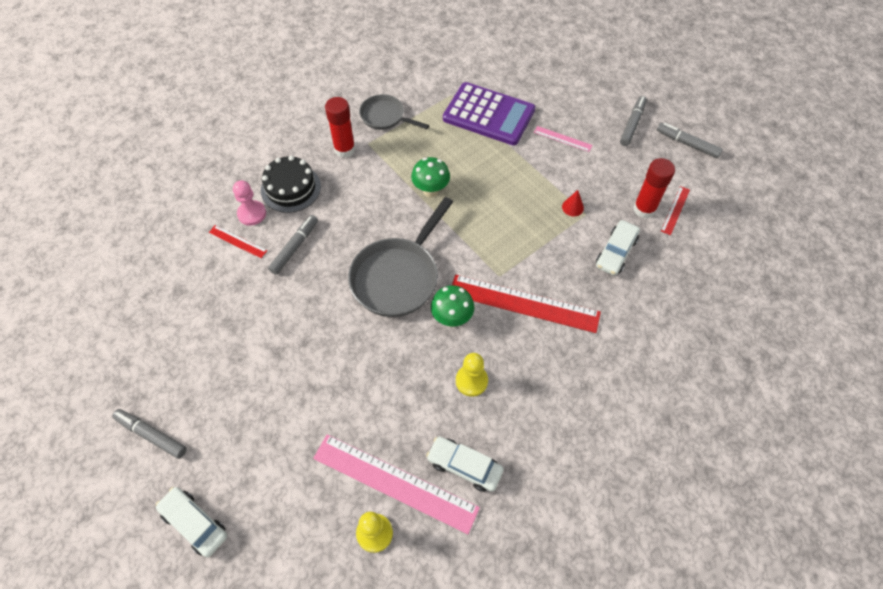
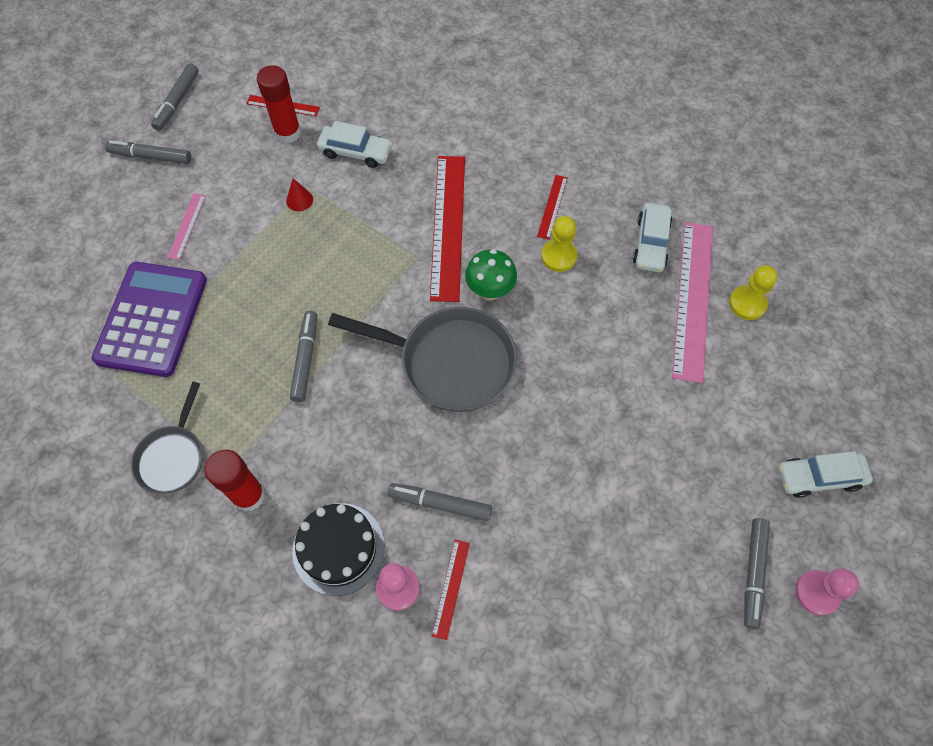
camera: 105 degrees left, 5 degrees up
(114, 477) = (817, 593): none -> pink pawn
(195, 523) = (819, 477): white car -> white car turned 60 degrees clockwise
(431, 191) = (305, 359): green mushroom -> grey marker
(526, 391) = (552, 206): none -> red ruler

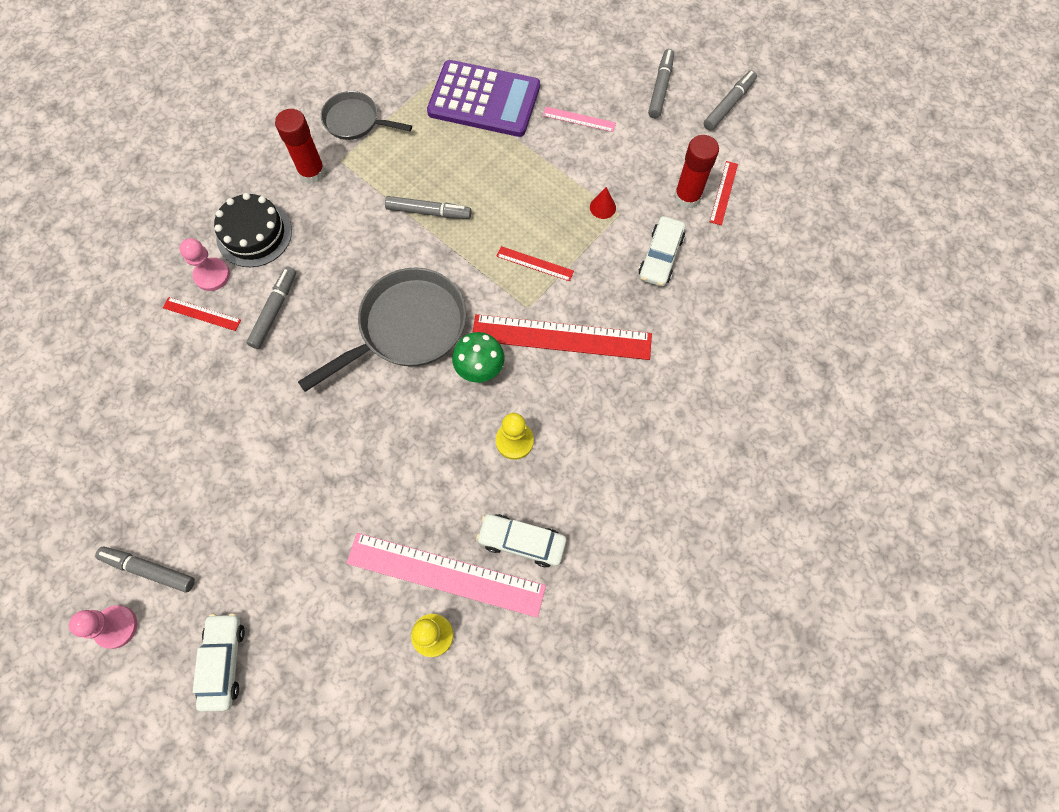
camera: 95 degrees right, 5 degrees up
(177, 101) = (728, 105): grey marker -> grey marker turned 105 degrees clockwise
(450, 362) = (407, 328): grey pan -> grey pan turned 150 degrees counterclockwise
(552, 206) = (578, 443): red ruler -> red ruler (535, 264)

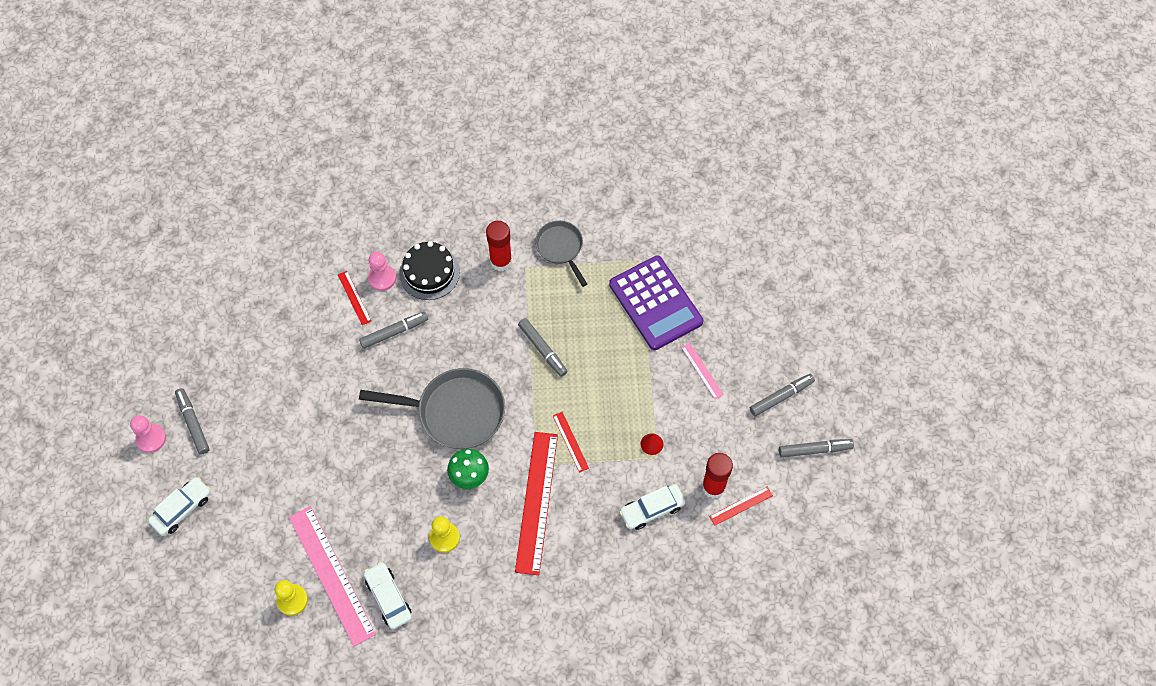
camera: 45 degrees right, 5 degrees down
(561, 337) = (537, 502): red ruler -> red ruler turned 45 degrees clockwise

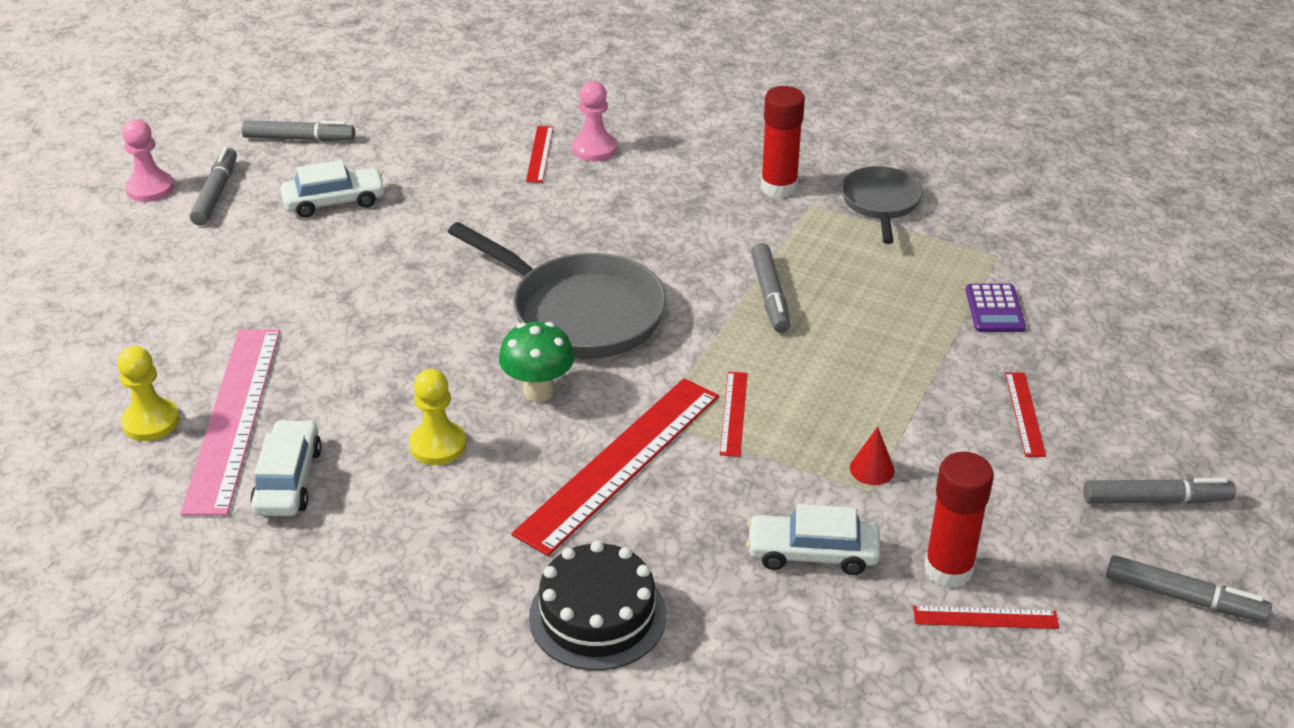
camera: 30 degrees right, 25 degrees down
(182, 509) = (113, 267): white car -> white car (334, 201)
(394, 332) = (564, 203): grey marker -> grey marker (299, 139)
(429, 273) = (665, 165): black cake -> black cake (597, 616)
(655, 303) = (994, 309): purple calculator -> purple calculator, size x0.44
(702, 371) = (1024, 414): pink ruler -> red ruler

